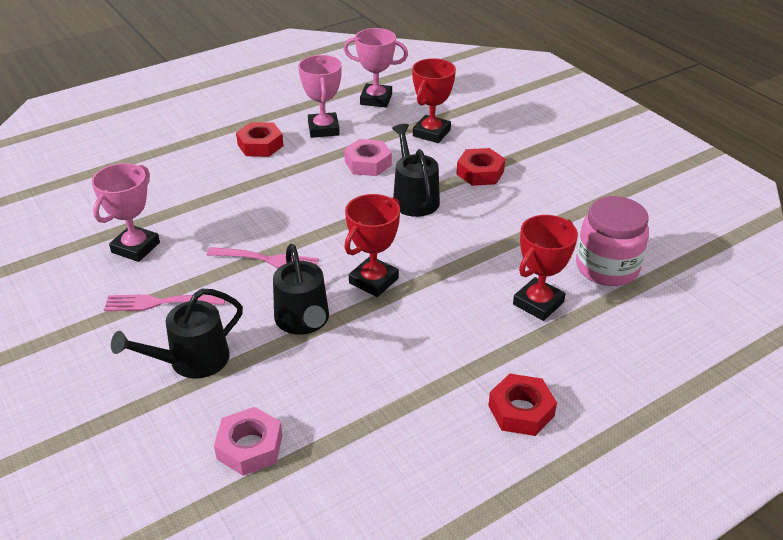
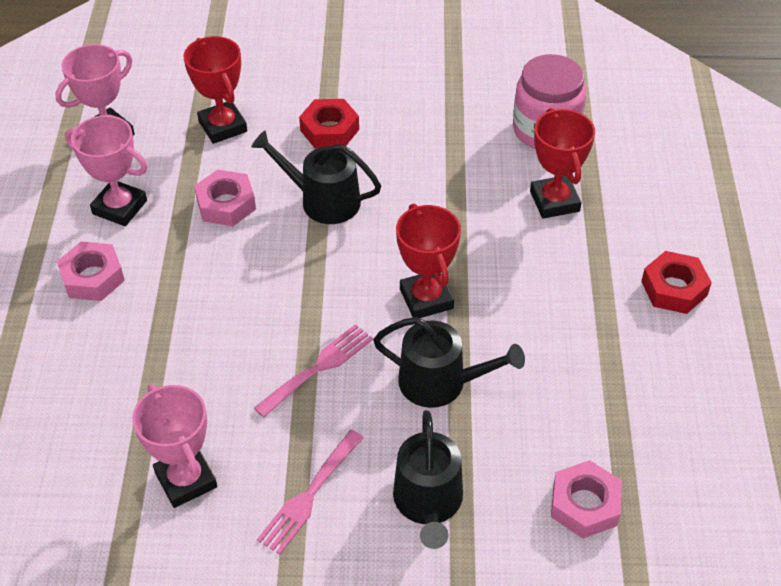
camera: 55 degrees left, 10 degrees up
(260, 145) = (92, 277): red nut -> pink nut

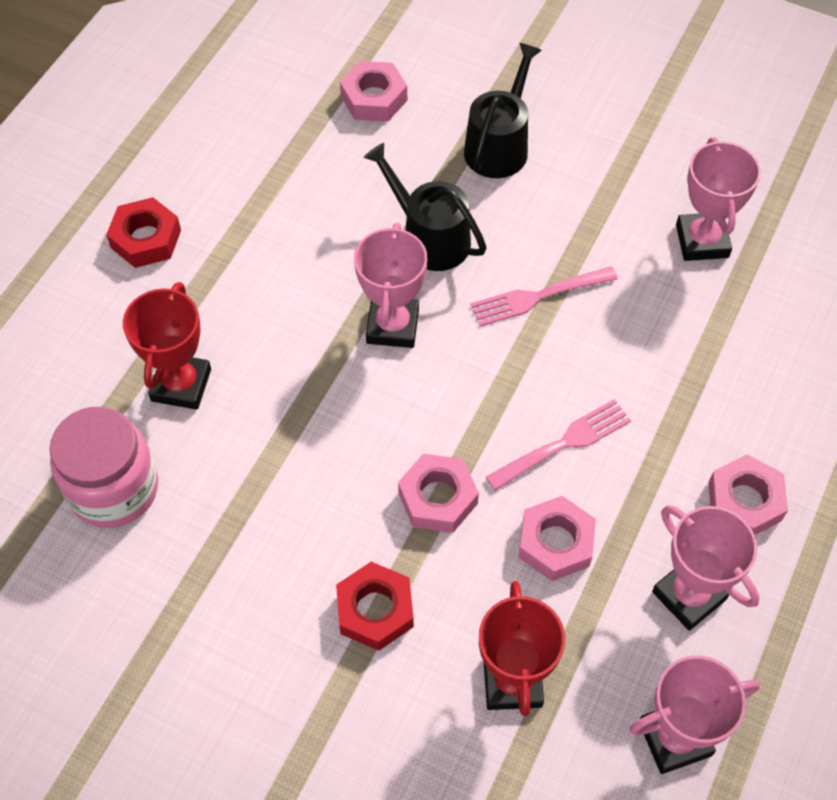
camera: 155 degrees left, 10 degrees up
(310, 494) = (596, 189): pink fork -> pink fork (563, 444)
(323, 200) = (437, 498): black watering can -> pink nut
(426, 299) = (392, 326): red trophy -> pink trophy

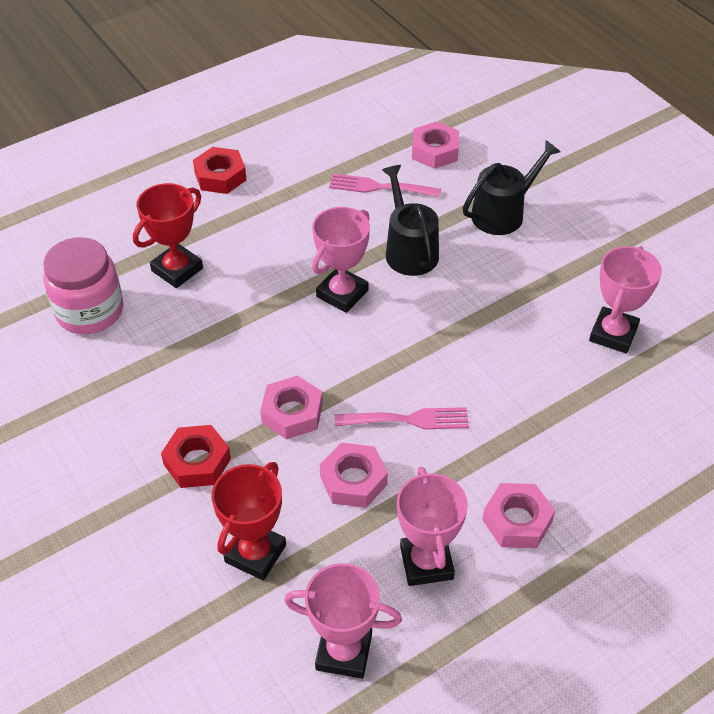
camera: 30 degrees right, 10 degrees down
(539, 296) = (461, 318): pink fork -> pink fork (380, 187)

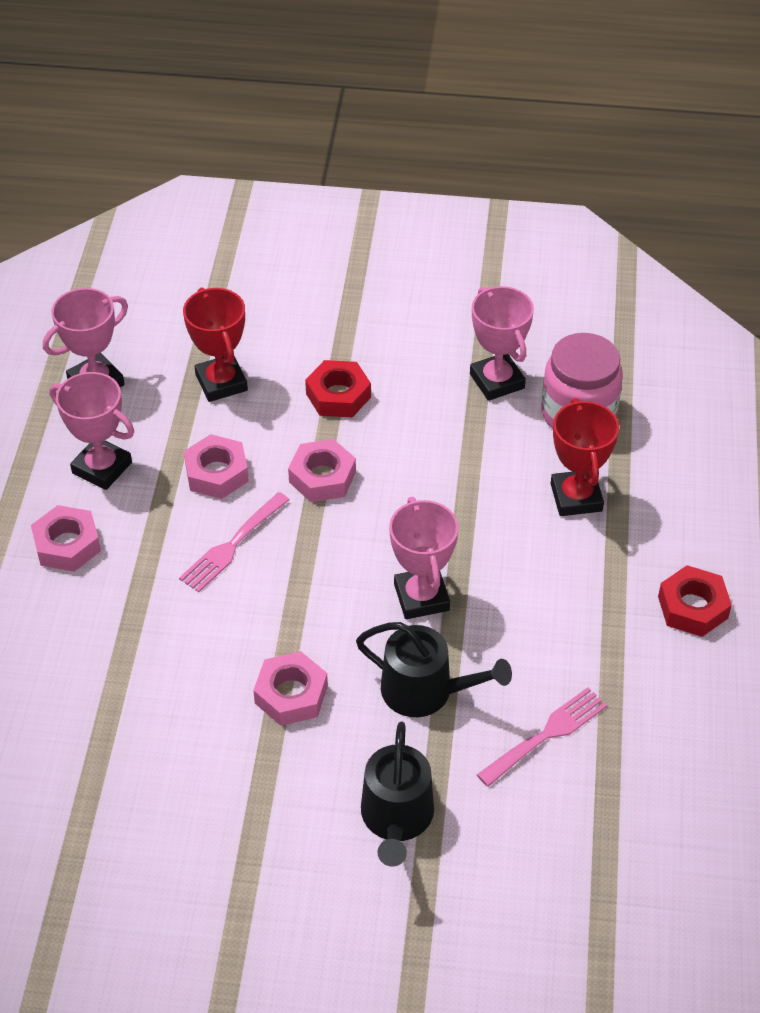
camera: 130 degrees right, 0 degrees up
(435, 151) = (560, 835): pink nut -> pink nut (291, 694)
(613, 334) = (147, 772): pink trophy -> pink trophy (497, 381)

